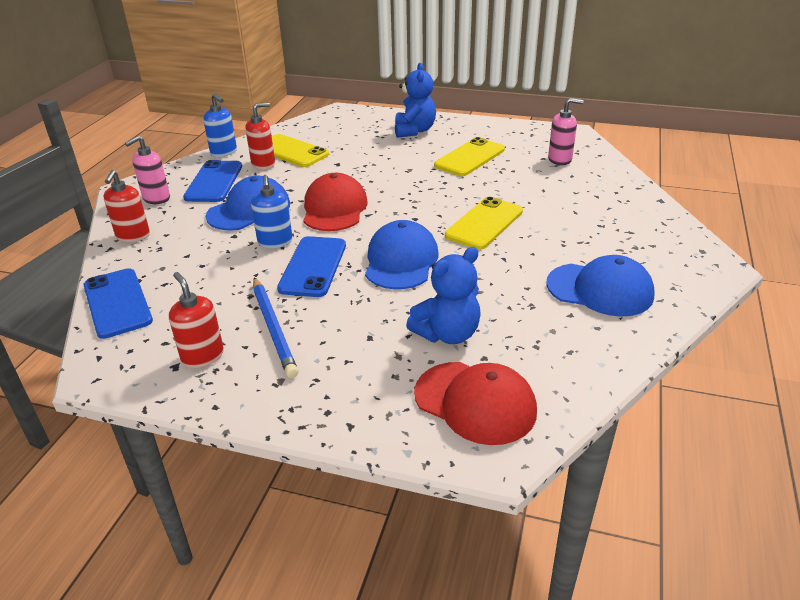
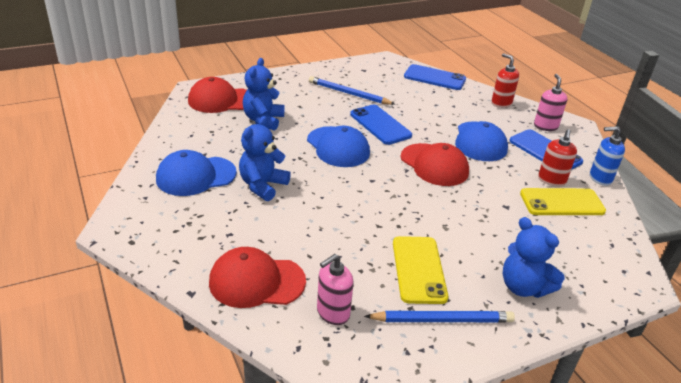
camera: 135 degrees right, 0 degrees up
(202, 356) = (359, 75): red soap dispenser -> none
(275, 242) = (425, 129): blue soap dispenser -> none
(484, 223) = (319, 196): yellow phone -> none
(491, 136) = (442, 320): none -> blue pencil
(531, 252) = (262, 186): none -> blue teddy bear
(601, 189) = (256, 281): none -> red cap

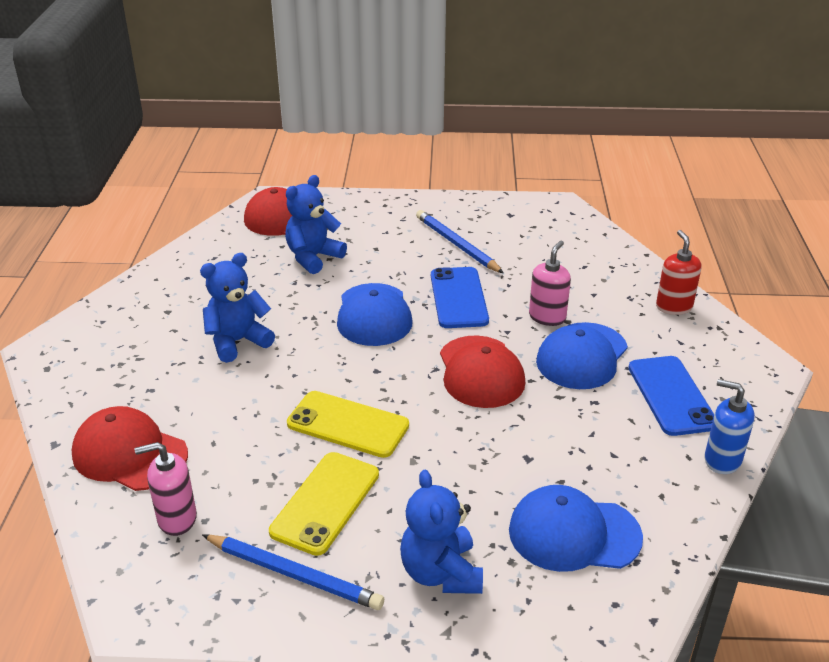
camera: 30 degrees right, 0 degrees up
(196, 176) = (175, 310): blue cap -> blue cap (574, 534)
(434, 78) = (605, 246): blue phone -> none
(545, 126) = (712, 358): pink soap dispenser -> pink soap dispenser (547, 317)
(551, 180) = (636, 441): red soap dispenser -> none
(561, 202) = (619, 477): yellow phone -> yellow phone (348, 424)

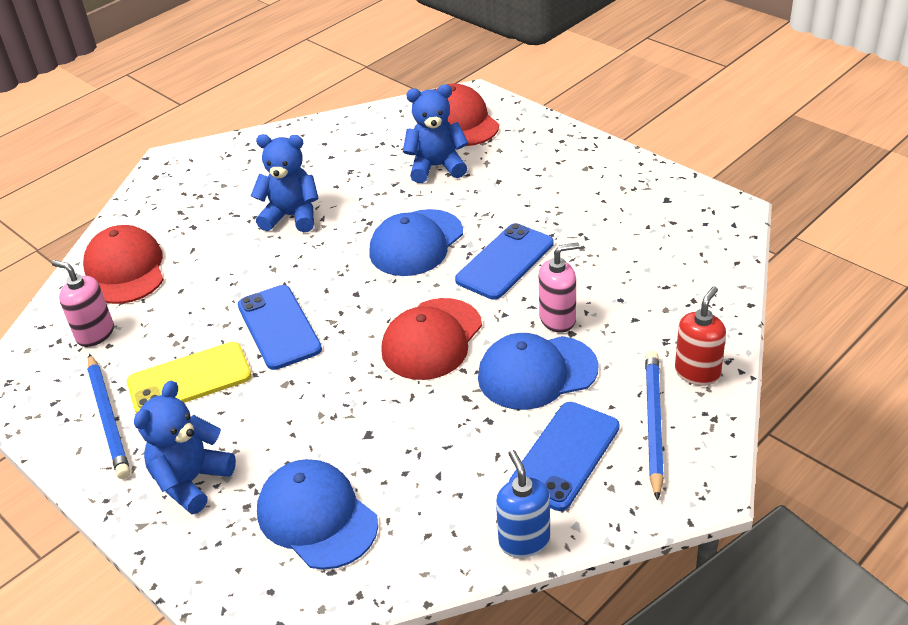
camera: 45 degrees right, 5 degrees up
(348, 424) = (279, 327): yellow phone -> blue phone
(457, 244) = (573, 209): blue pencil -> blue pencil (653, 423)

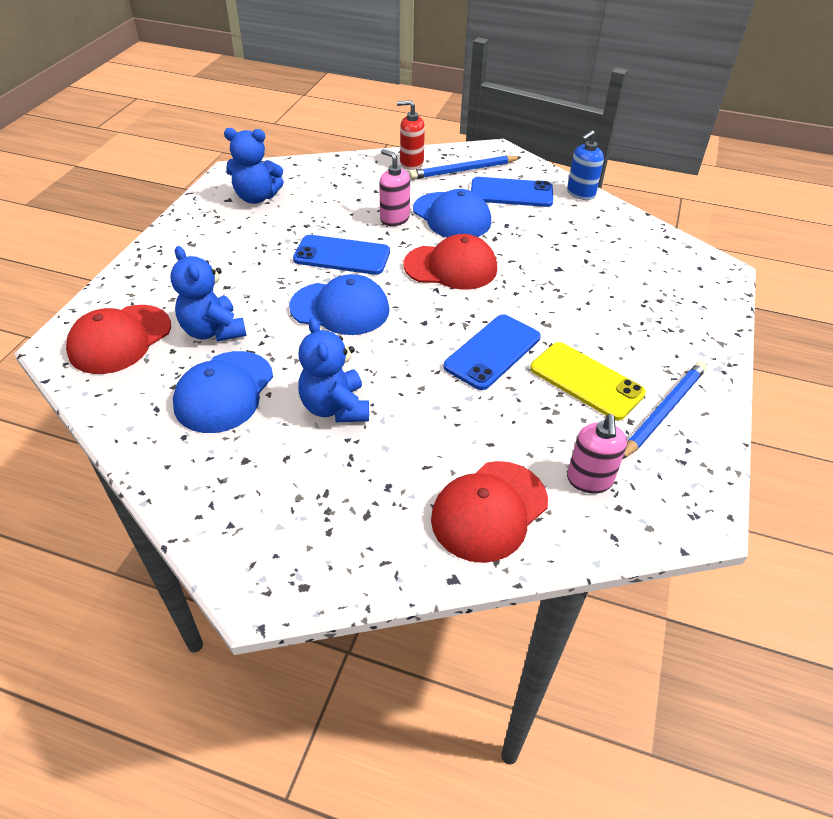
camera: 120 degrees left, 5 degrees up
(191, 481) = (668, 334): blue teddy bear -> blue teddy bear (256, 197)
(317, 517) = (638, 268): blue cap -> blue cap (224, 392)

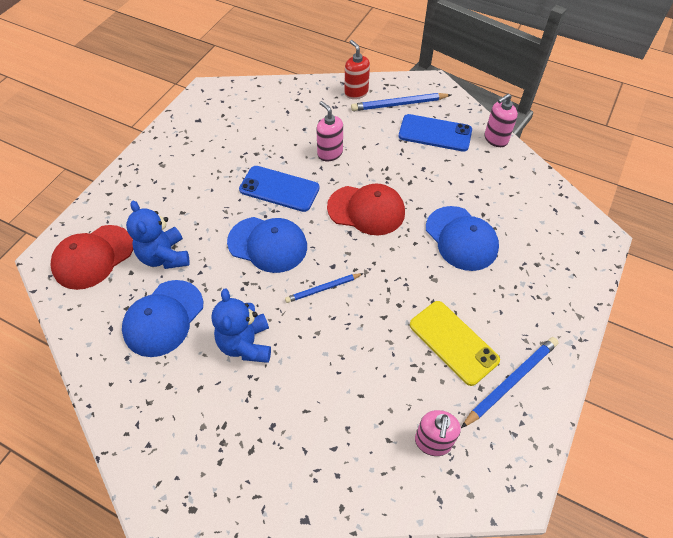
camera: 10 degrees right, 10 degrees up
(256, 197) = (221, 120): blue teddy bear -> none
(411, 163) = (356, 92): red soap dispenser -> red soap dispenser turned 45 degrees clockwise
(418, 345) = (323, 289): none -> blue pencil
(452, 216) = (378, 155): blue cap -> blue cap (461, 238)
(489, 511) = (346, 460): red cap -> none
(492, 352) = (382, 303): blue phone -> none
(580, 193) = (495, 139): blue soap dispenser -> pink soap dispenser

